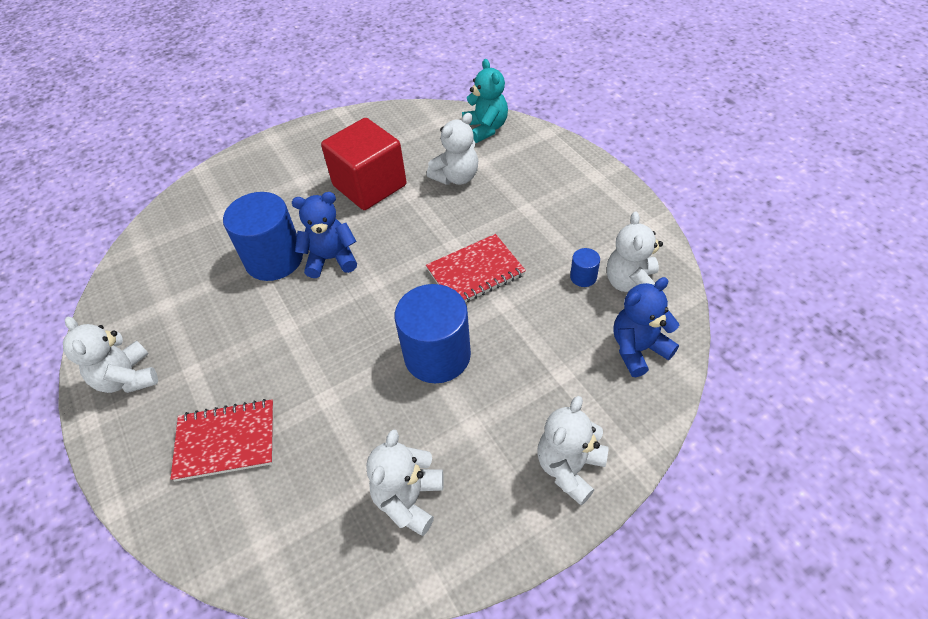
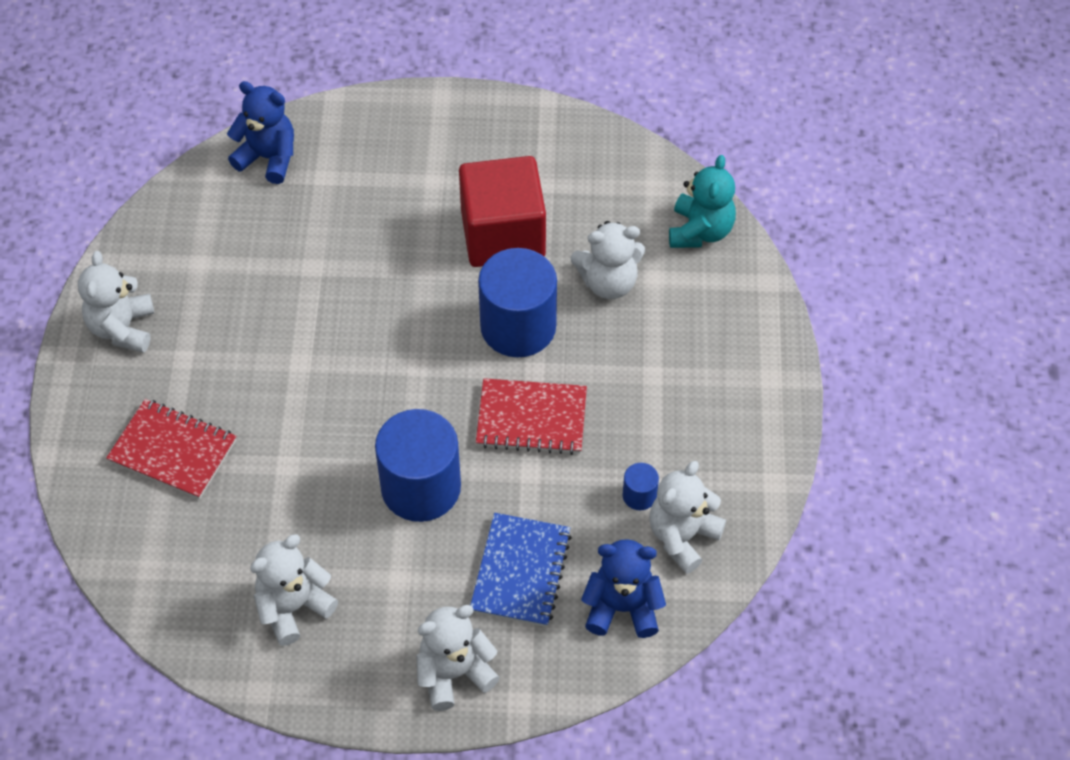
camera: 30 degrees right, 5 degrees up
(274, 259) = (337, 273): blue cylinder -> blue cylinder (518, 326)
(331, 259) = (395, 309): blue teddy bear -> blue teddy bear (268, 158)
(552, 368) = (521, 572): none -> blue notebook

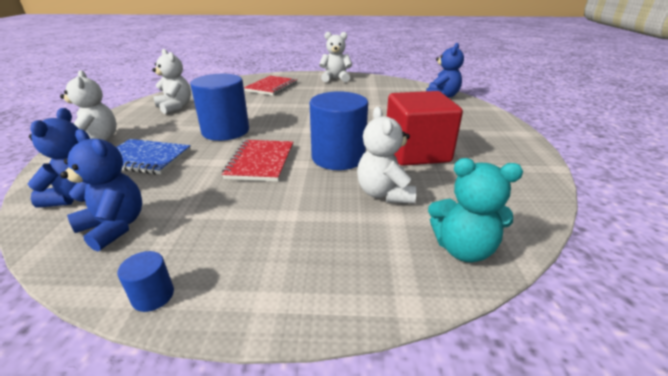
camera: 90 degrees right, 25 degrees down
(639, 495) = (171, 205): blue cylinder -> blue cylinder (153, 296)
(682, 536) = (114, 227): white teddy bear -> blue teddy bear

